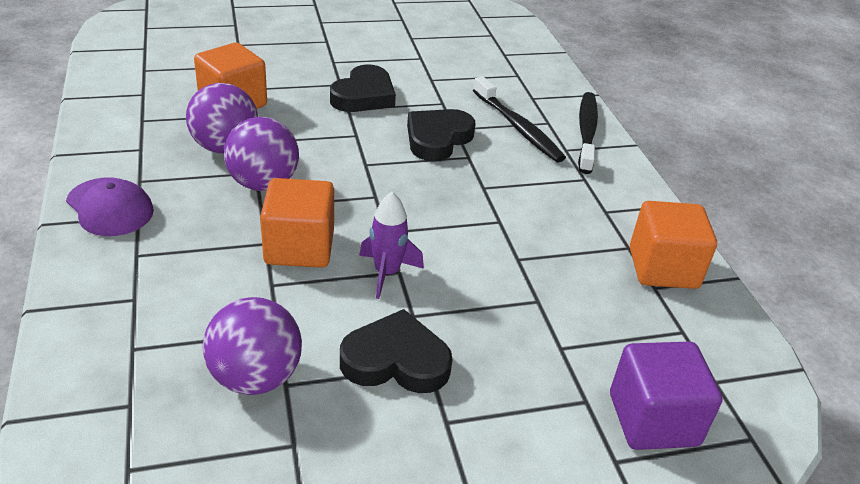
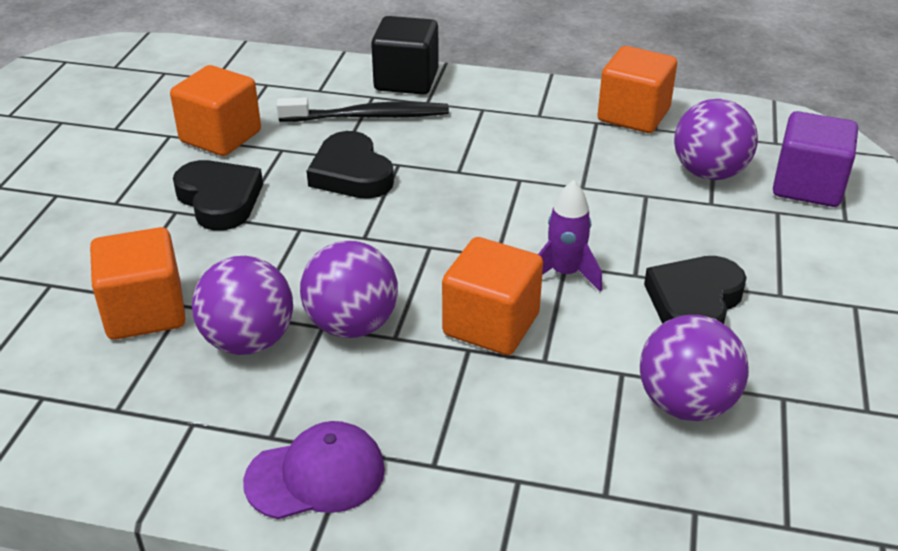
camera: 60 degrees left, 0 degrees up
(435, 76) = (220, 137): none -> orange cube
(586, 132) = (406, 80): black toothbrush -> black cube
(610, 337) = (709, 173): none -> purple ball

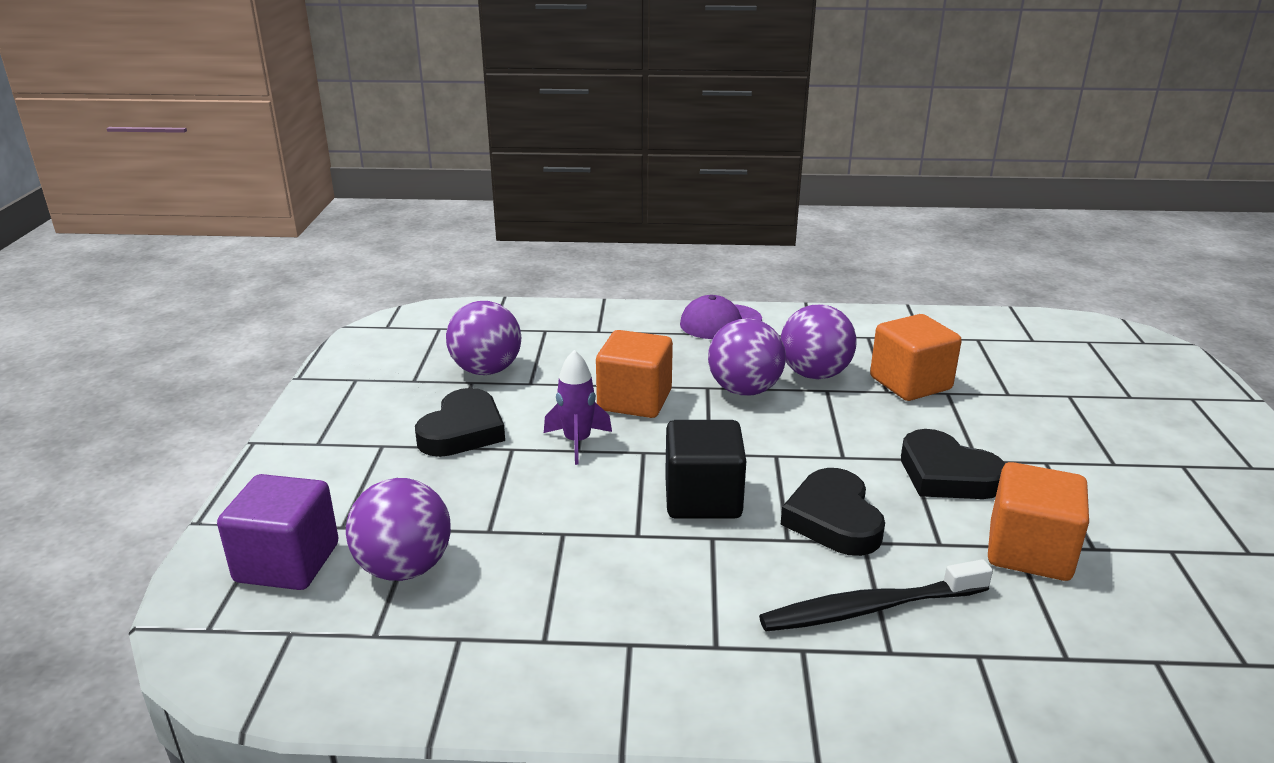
camera: 170 degrees right, 10 degrees down
(351, 173) = (833, 519): black heart -> black heart turned 150 degrees counterclockwise
(406, 80) = (859, 694): black cube -> black cube (703, 499)
(633, 115) = (487, 660): orange cube -> none

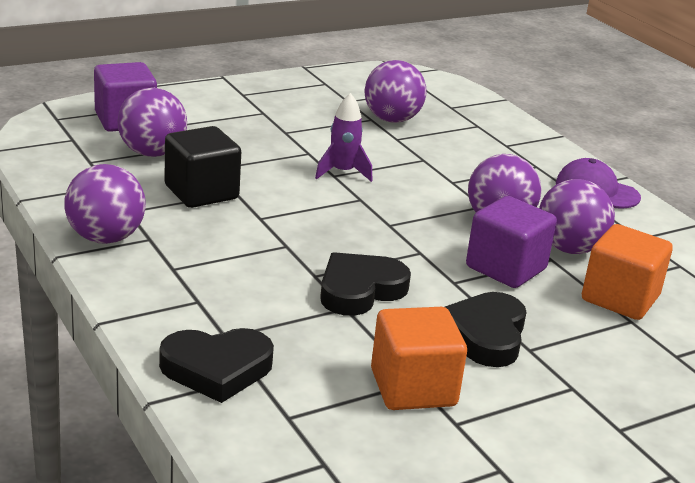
camera: 55 degrees right, 0 degrees up
(463, 431) = (308, 132): black heart -> black heart (217, 369)
(604, 685) = (105, 238): none -> purple ball
(634, 400) = (423, 181): orange cube -> none
(703, 499) = (327, 233): black cube -> black cube (201, 192)
(832, 419) = (506, 268): none -> purple cube
(869, 608) = (265, 320): black toothbrush -> none

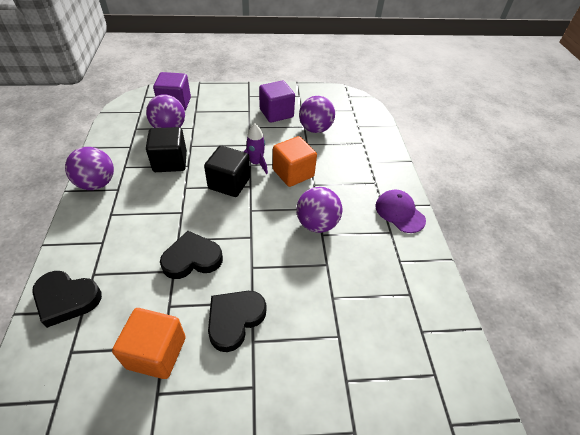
camera: 25 degrees right, 20 degrees up
(325, 201) = (229, 183): none -> black cube
(506, 268) = (291, 265): purple cube -> purple cube (276, 113)
(569, 249) = (344, 258): purple ball -> none
(620, 298) = (345, 313): orange cube -> orange cube (293, 173)

